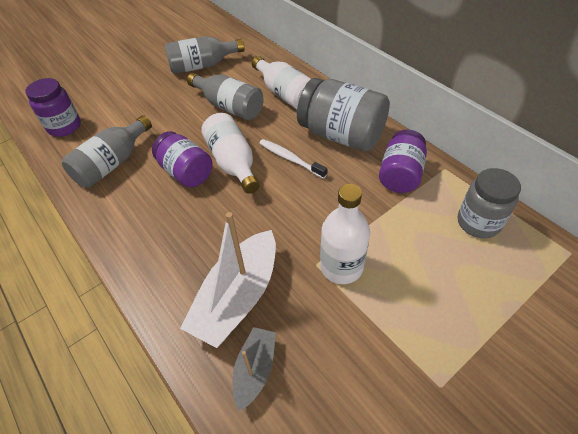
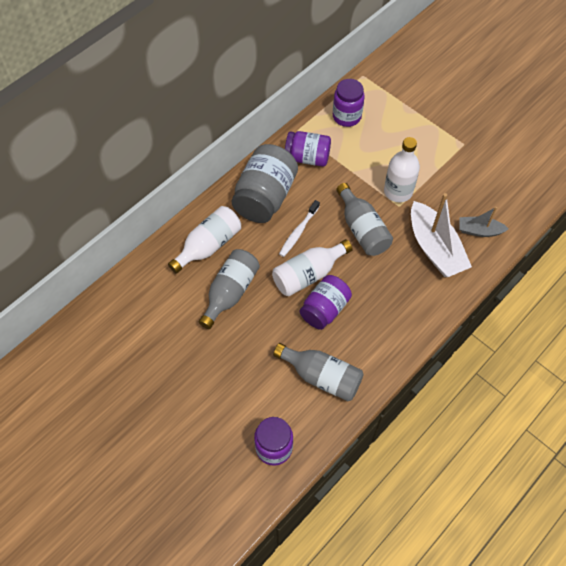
camera: 100 degrees left, 10 degrees up
(202, 66) = (158, 334): grey bottle -> grey bottle (362, 229)
(237, 297) = (435, 248): white boat -> white boat turned 45 degrees clockwise
(478, 222) = (346, 116): grey jar -> purple jar

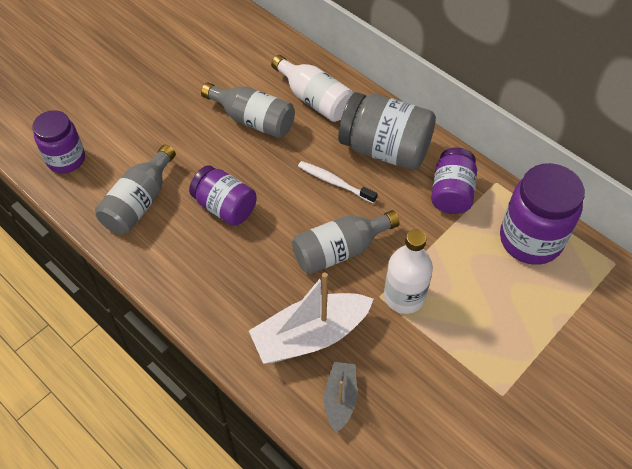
camera: 90 degrees right, 5 degrees down
(308, 274) = (273, 191): white bottle -> none
(346, 116) = (530, 240): purple jar -> purple jar, size x1.52

